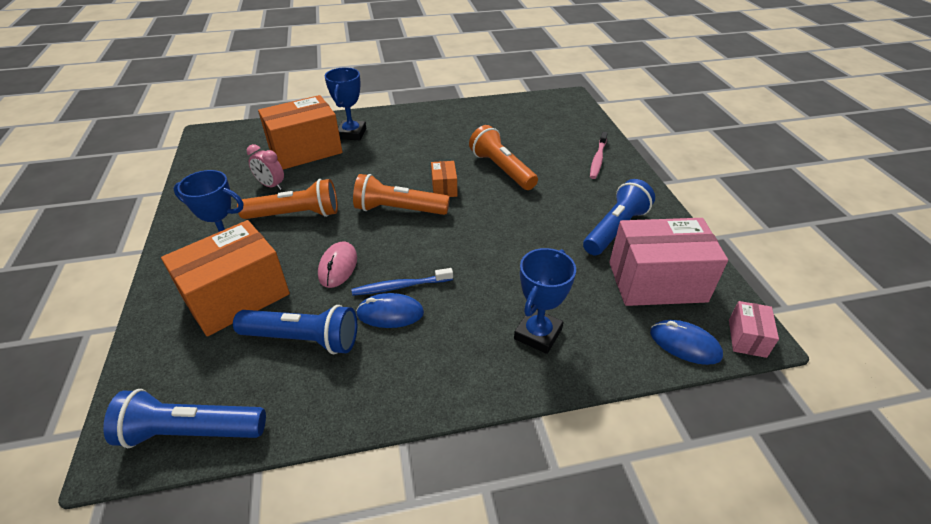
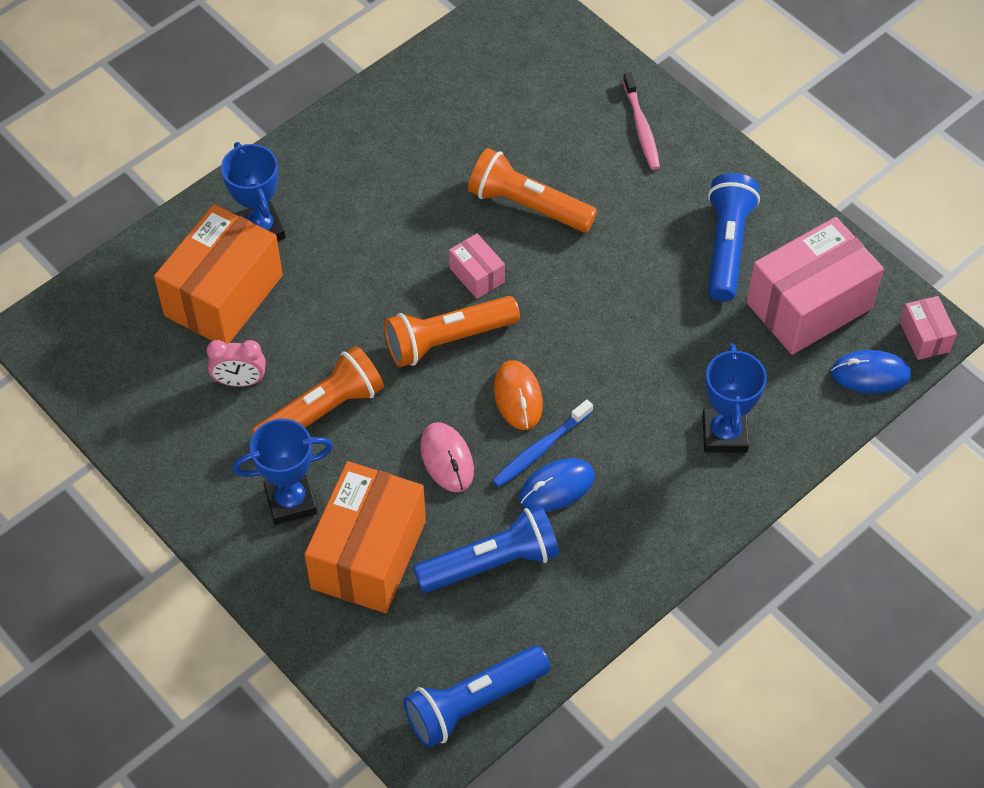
camera: 30 degrees left, 15 degrees up
(413, 253) = (518, 397): none -> orange mouse
(444, 188) = (477, 275): orange box -> pink box

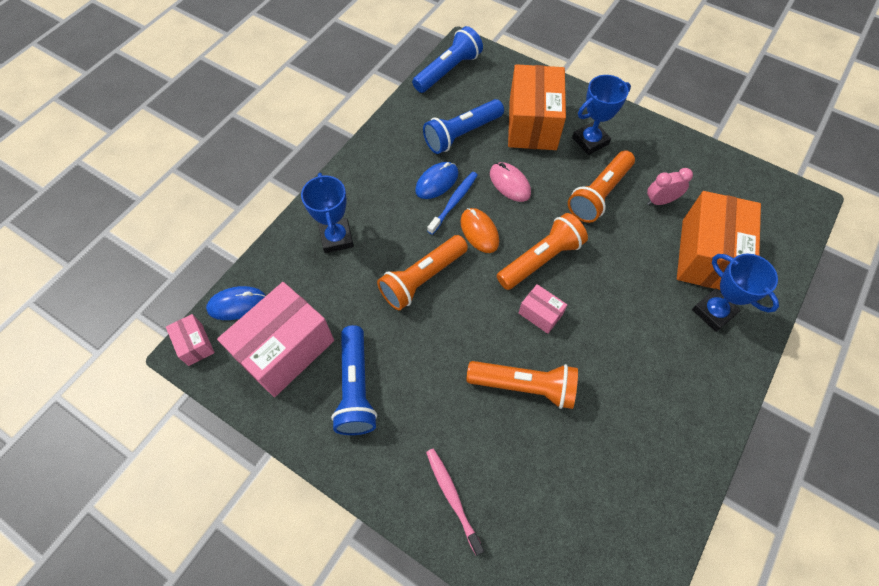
camera: 165 degrees right, 5 degrees up
(616, 351) = (422, 279): none -> orange flashlight

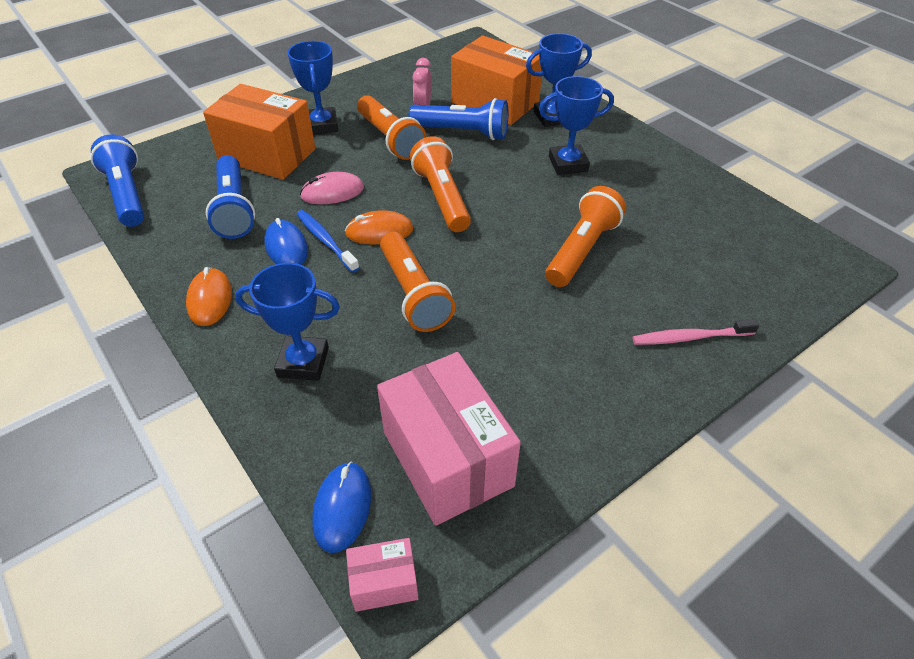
camera: 70 degrees left, 15 degrees down
(356, 388) = (533, 392): blue flashlight -> blue flashlight (462, 132)
(371, 163) = (210, 299): none -> orange mouse
(540, 314) = (505, 216): pink box -> none
(642, 345) = (568, 164): none -> blue trophy

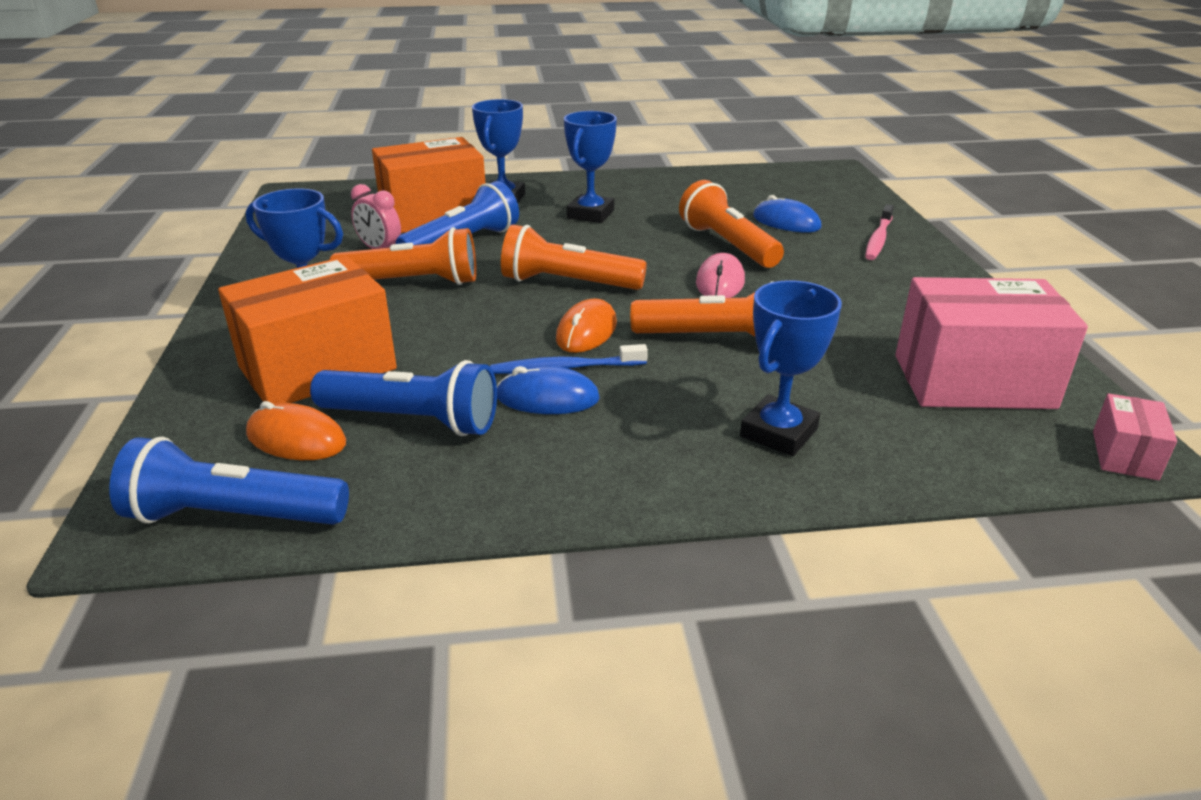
camera: 60 degrees left, 15 degrees down
(210, 299) = (597, 480): orange mouse -> orange mouse (296, 439)
(332, 192) = (471, 342): pink mouse -> pink mouse (720, 282)
(342, 508) = (1020, 457): blue mouse -> blue mouse (786, 222)

